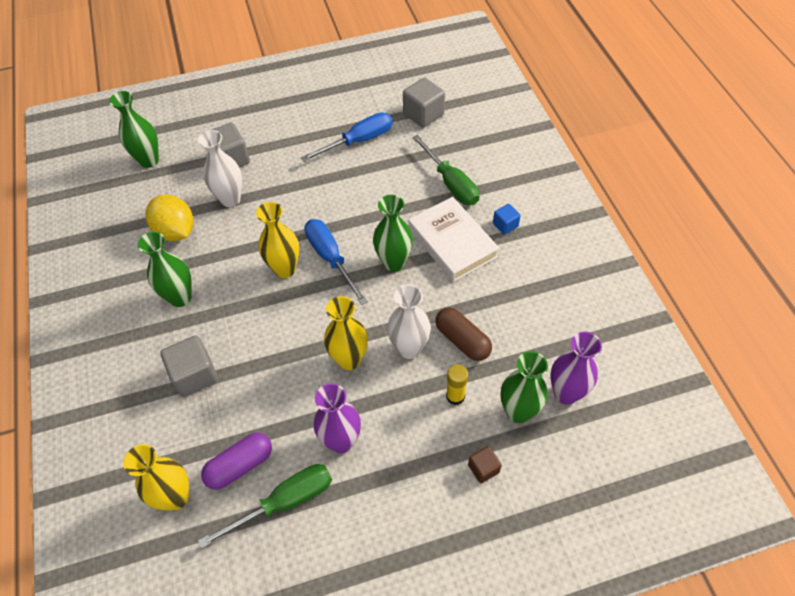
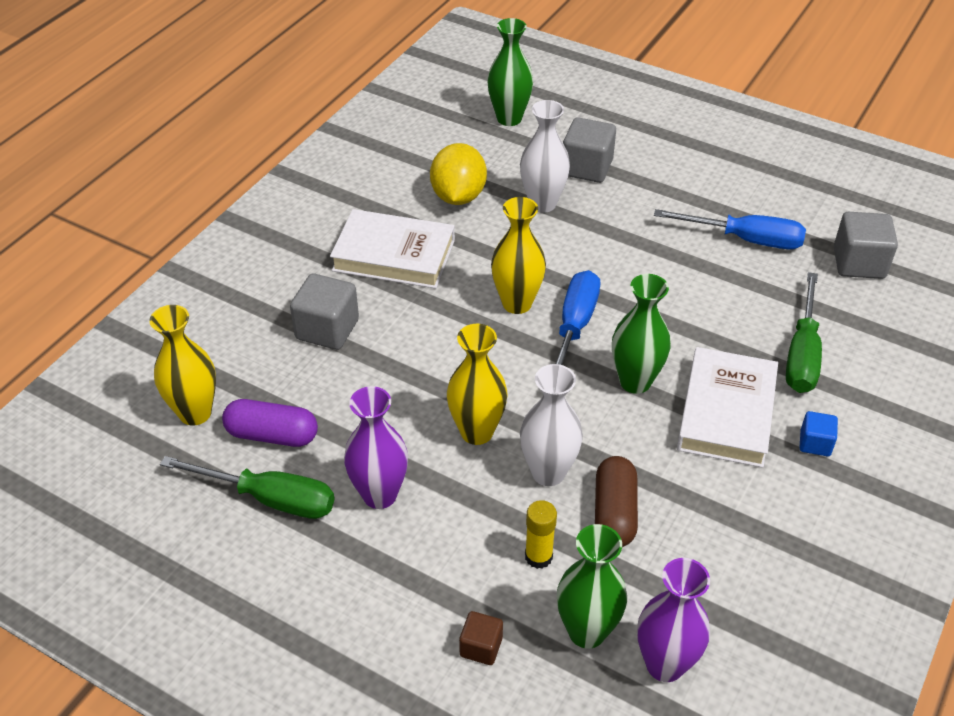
camera: 45 degrees right, 10 degrees down
(180, 297) = (394, 255): green vase -> white book

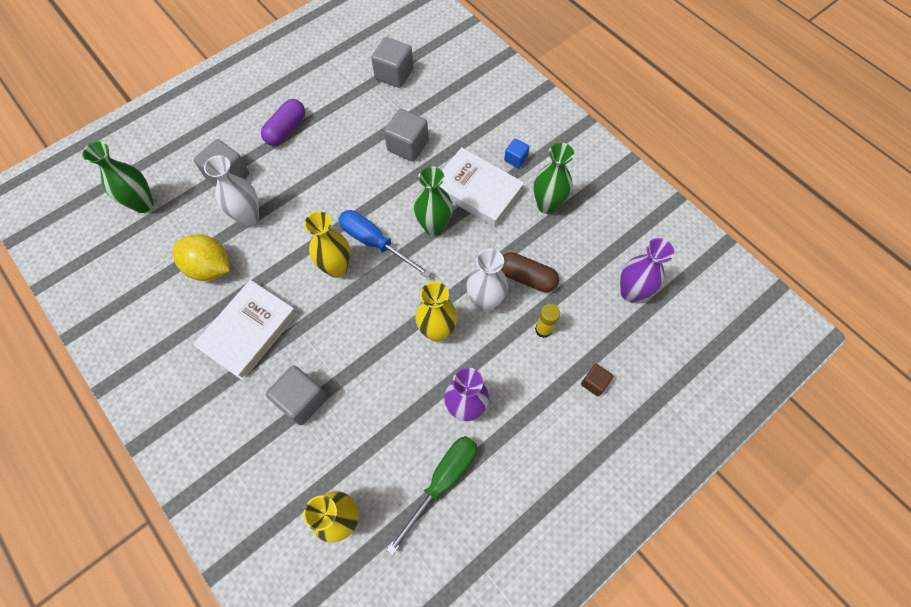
camera: 70 degrees left, 20 degrees up
(272, 435) = (387, 466): purple capsule -> purple capsule (286, 129)
(587, 631) = (600, 323): green vase -> green vase (547, 205)
(745, 239) = (345, 119): blue screwdriver -> none
(748, 314) = (408, 146): none -> grey cube
(802, 354) = (450, 134): green screwdriver -> none

